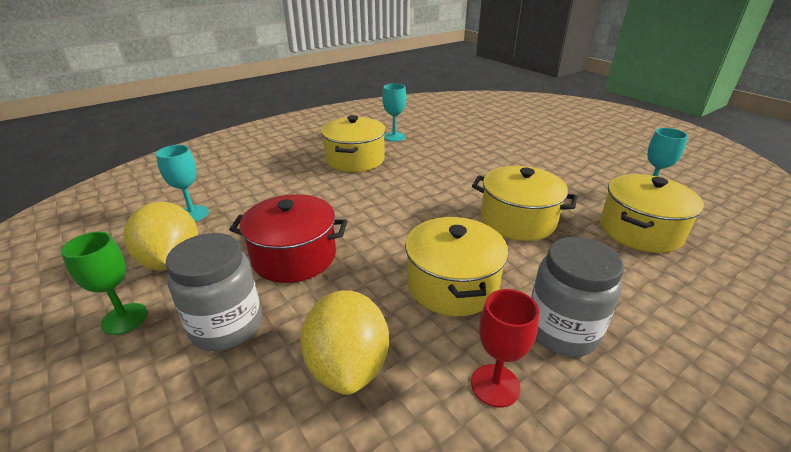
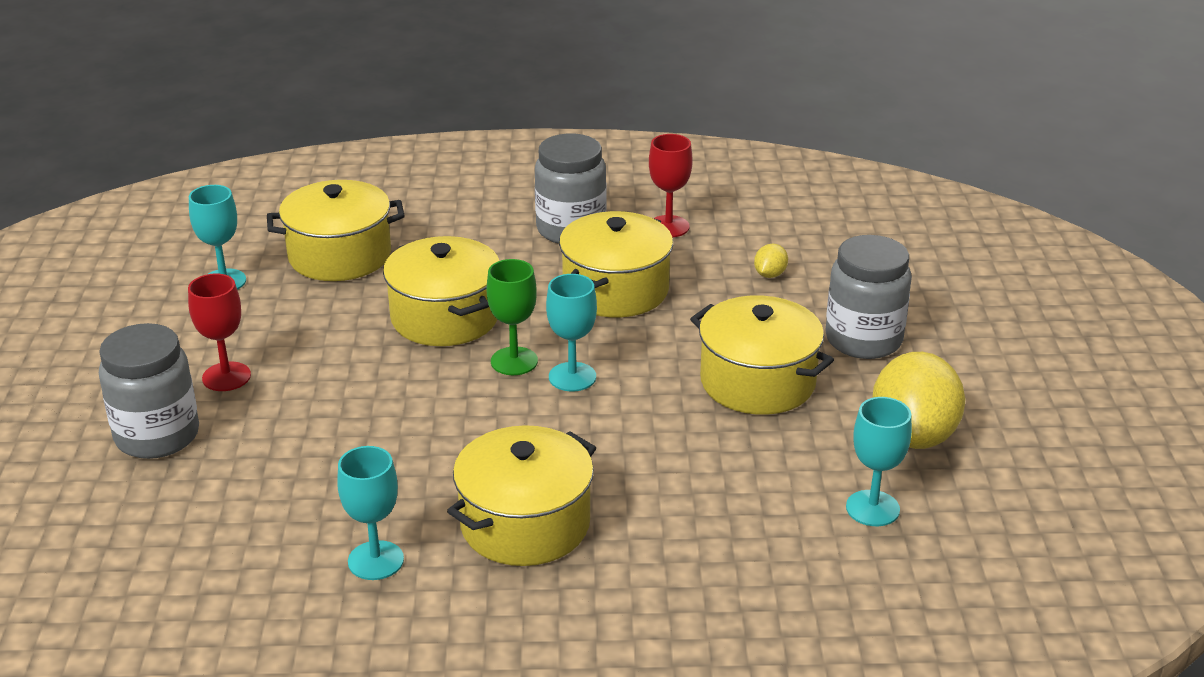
camera: 145 degrees left, 0 degrees up
(124, 319) = (968, 385): green goblet -> green goblet (514, 361)
(294, 256) = (757, 382): red pot -> yellow pot
(348, 366) = (770, 274): yellow lemon -> yellow lemon, size x0.42
(406, 217) = (572, 377): none -> turquoise goblet
(527, 139) = (157, 436): none -> grey jar
(549, 160) = (226, 377): none -> red goblet

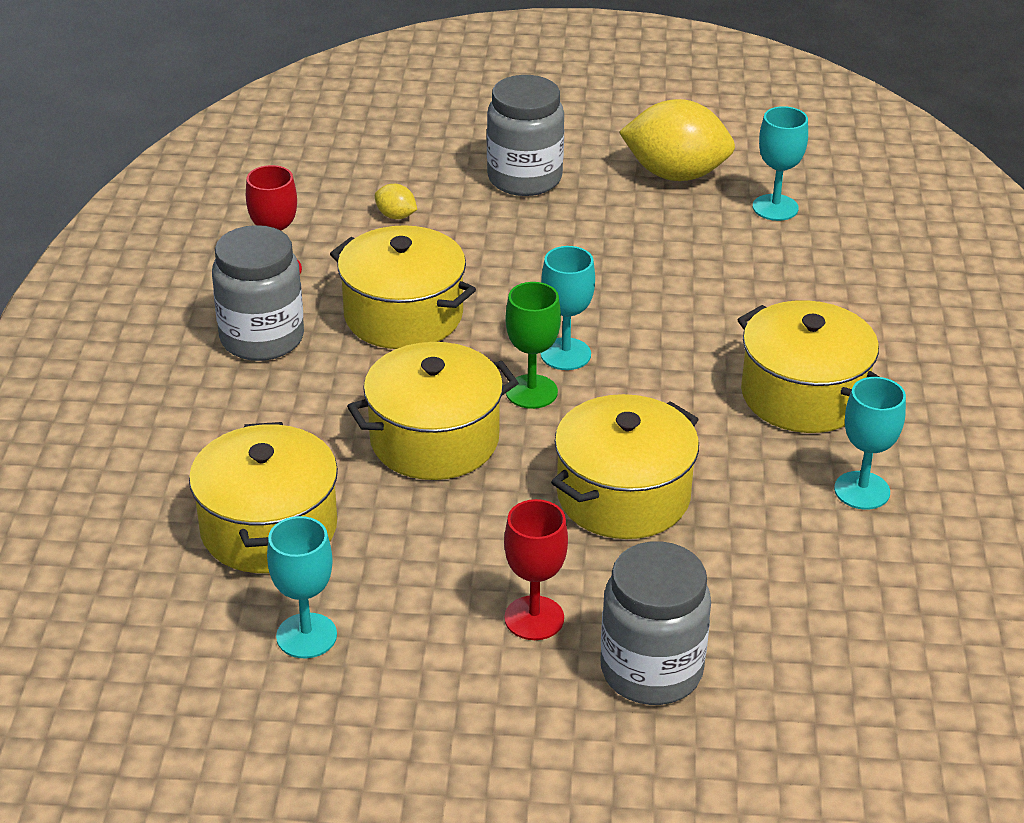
camera: 85 degrees left, 5 degrees up
(757, 382) = (587, 244): yellow pot -> yellow pot (623, 496)

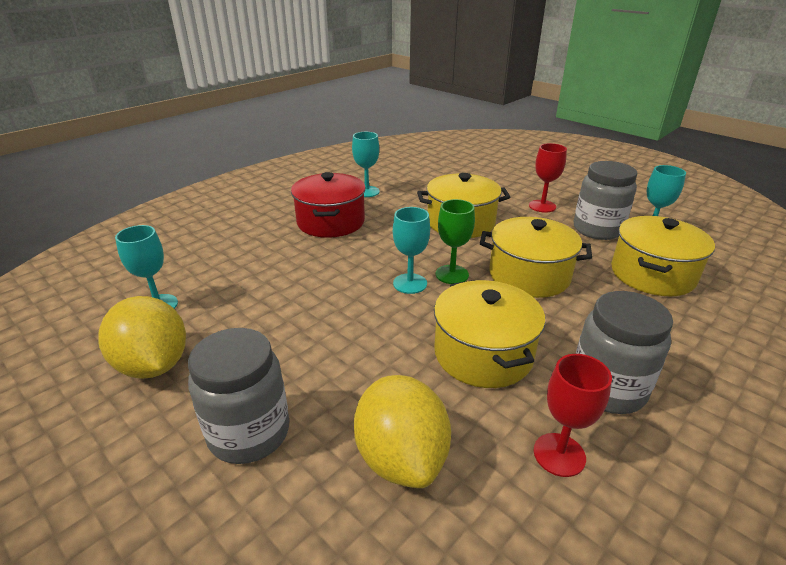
camera: 140 degrees left, 5 degrees down
(396, 216) = (401, 457): yellow lemon -> yellow lemon, size x2.36
(651, 671) = (512, 183): grey jar -> grey jar (597, 229)
(803, 395) = (331, 222): yellow pot -> red pot

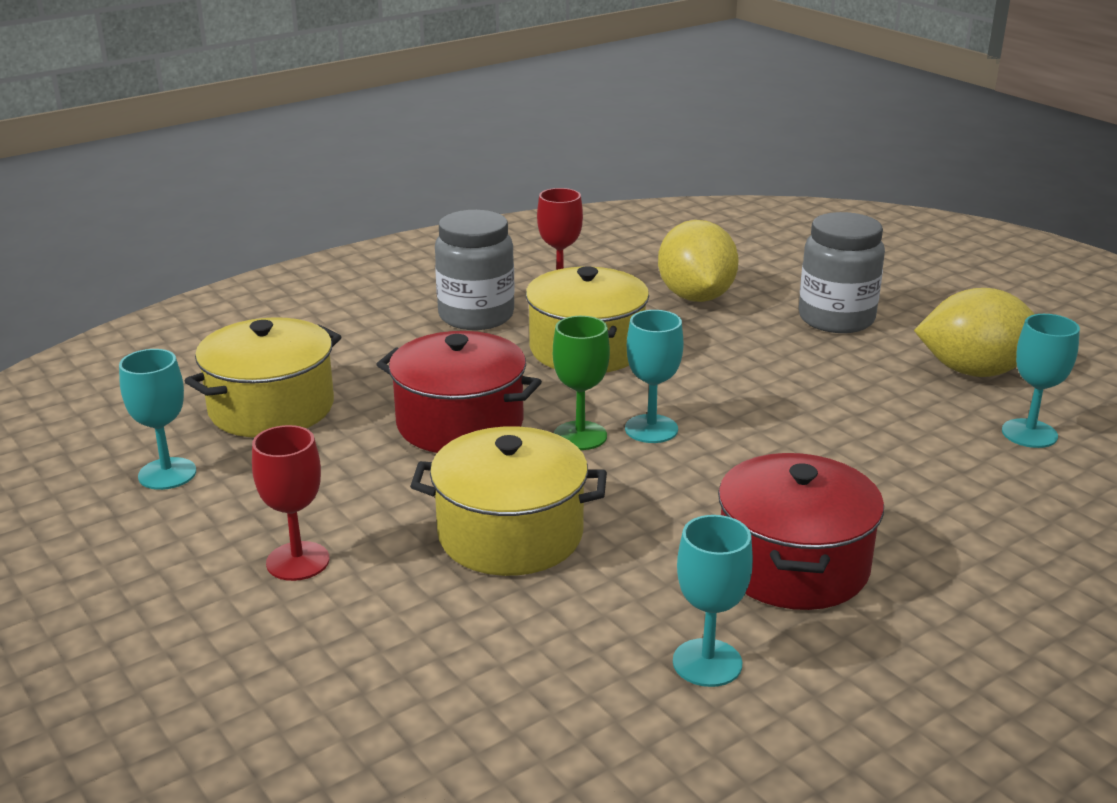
camera: 170 degrees left, 5 degrees down
(153, 365) = (974, 371): yellow lemon -> yellow lemon turned 60 degrees counterclockwise
(529, 275) = (460, 423): yellow pot -> red pot
(597, 229) = (253, 490): grey jar -> none

